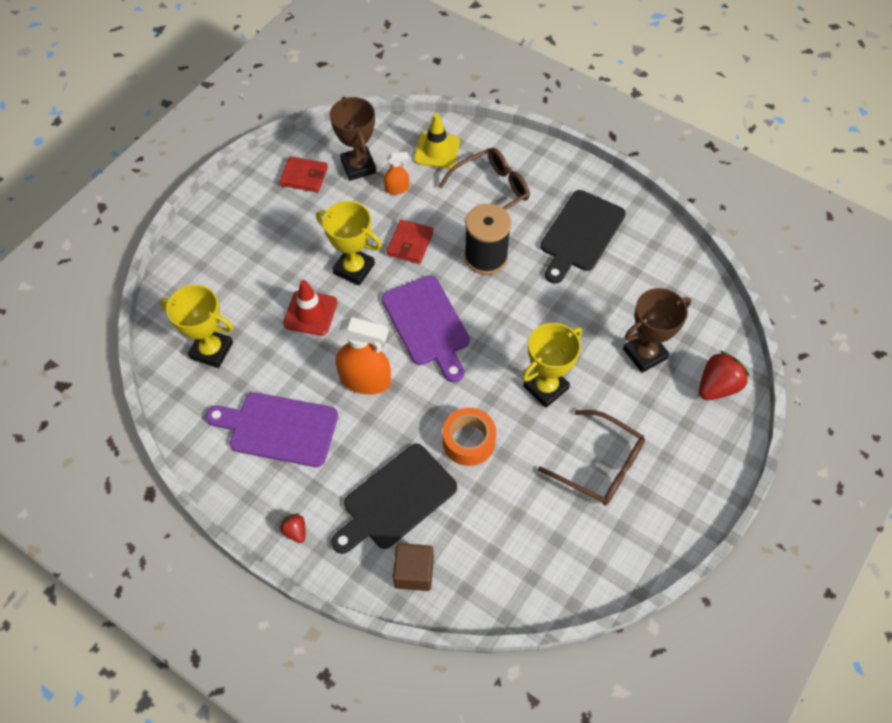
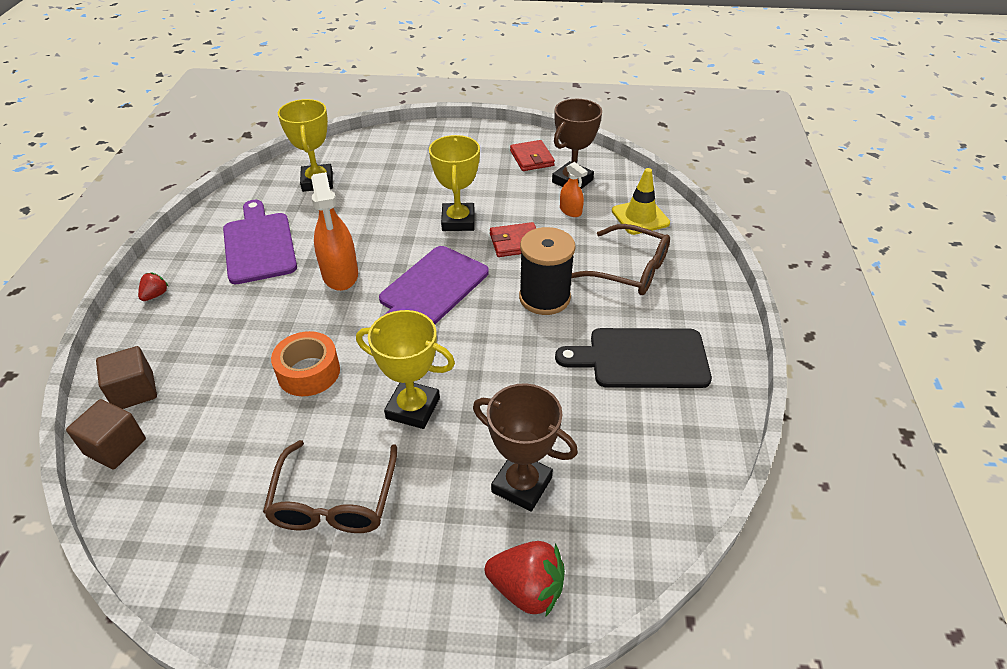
camera: 60 degrees right, 15 degrees down
(310, 313) = (391, 216): red traffic cone -> none
(396, 499) = (215, 346): black cutting board -> none
(469, 597) = (115, 447): none -> brown cube

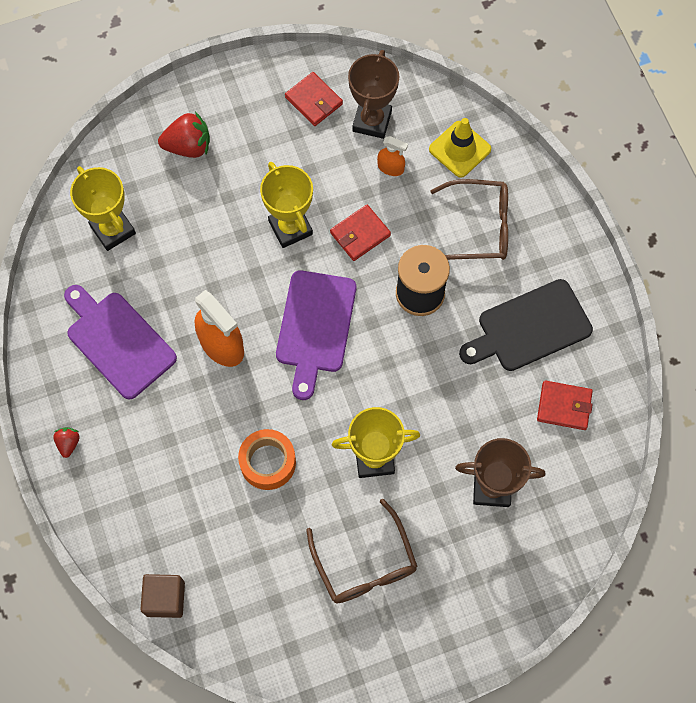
camera: 25 degrees left, 25 degrees up
(134, 391) = (137, 546): brown cube -> none
(527, 589) = (533, 565): red strawberry -> red strawberry (188, 146)
(647, 439) = (564, 406): none -> red wallet

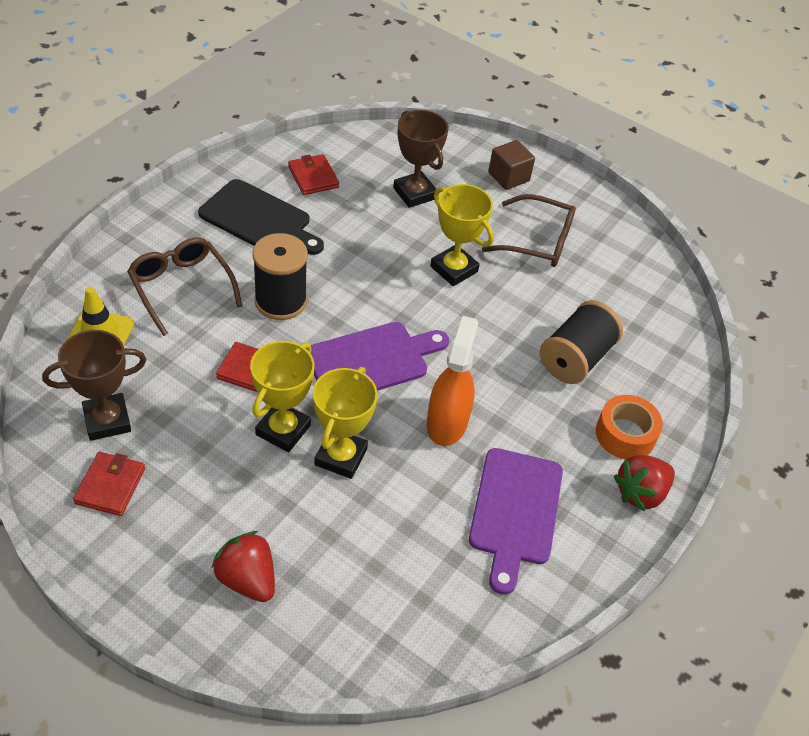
camera: 130 degrees left, 20 degrees down
(68, 443) = (640, 493): red strawberry -> red strawberry, size x1.87
(113, 230) = (402, 594): yellow trophy -> yellow trophy (341, 456)
(165, 598) = (683, 348): brown cube -> brown cube (508, 177)
(215, 491) = (575, 358): none -> black spool
(268, 462) = (519, 335): orange tape -> orange tape (625, 434)
(364, 563) = (537, 241): brown glasses -> brown glasses turned 75 degrees clockwise
(390, 168) = (157, 379): orange spray bottle -> none

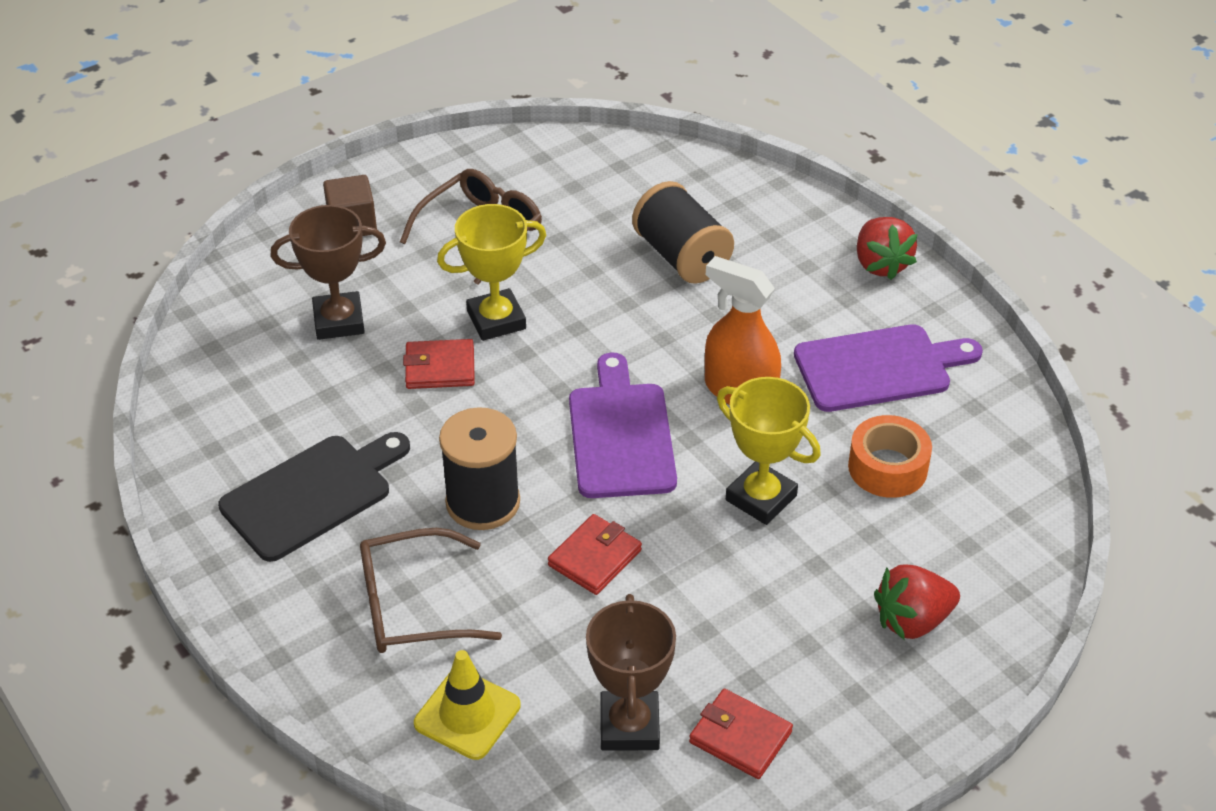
camera: 65 degrees left, 5 degrees down
(283, 430) = (703, 544): yellow trophy -> none
(313, 177) = (252, 417): red wallet -> red wallet (440, 368)
(515, 511) = (878, 368): purple cutting board -> purple cutting board turned 45 degrees counterclockwise
(625, 434) = (801, 251): orange tape -> orange tape (887, 467)

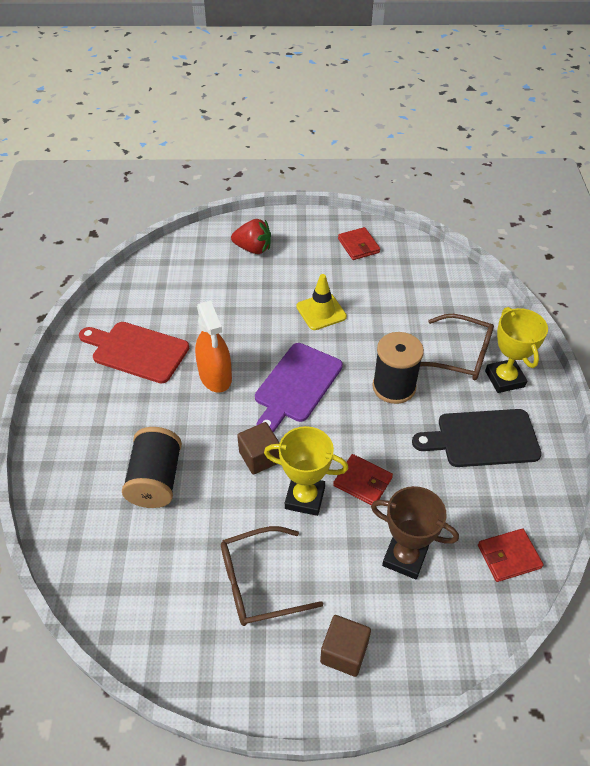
camera: 145 degrees left, 5 degrees up
(467, 714) = (462, 302): yellow traffic cone -> yellow traffic cone (321, 312)
(587, 332) = (260, 457): none -> brown cube
(595, 558) = (360, 334): red wallet -> red wallet (508, 556)
(629, 726) = (398, 268): brown trophy -> none
(761, 498) = (261, 321): yellow trophy -> yellow trophy (504, 379)
(878, 368) = (137, 351): purple cutting board -> red cutting board
(880, 264) = (59, 407): red strawberry -> none
(887, 467) = (192, 305): orange tape -> none

